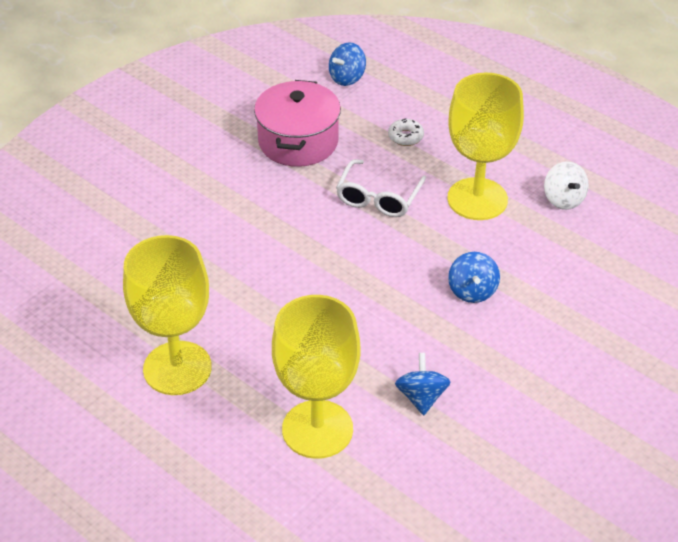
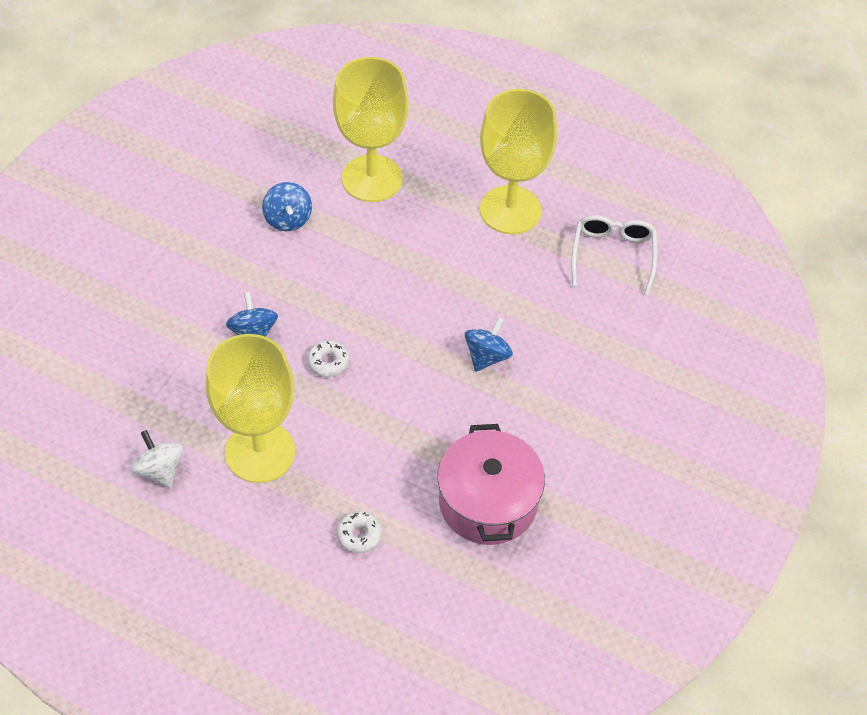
camera: 165 degrees right, 10 degrees up
(347, 78) = (458, 631): blue spinning top -> blue spinning top (487, 356)
(378, 198) = (372, 433): white glasses -> white glasses (613, 255)
(405, 256) = (328, 362): none -> white donut

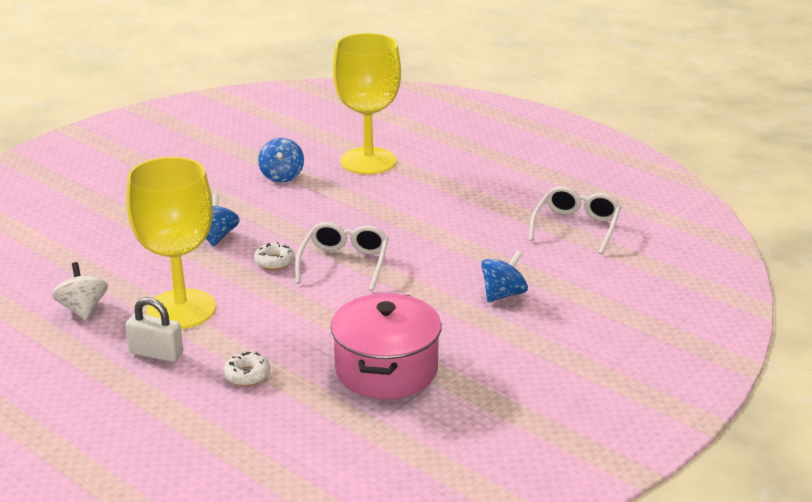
camera: 15 degrees right, 25 degrees down
(260, 521) = (156, 353): none -> white padlock
(399, 352) = (344, 263): none -> white glasses
(487, 356) = (427, 275): blue spinning top -> blue spinning top (503, 294)
(510, 210) = (488, 191): yellow goblet -> none

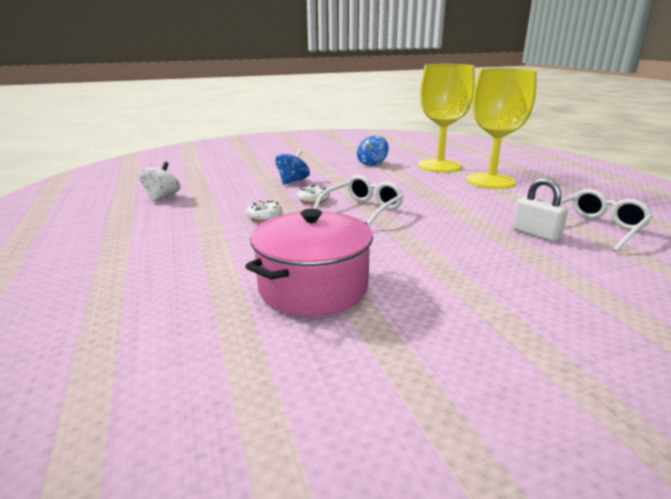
camera: 30 degrees right, 5 degrees down
(156, 353) = (162, 229): white padlock -> white padlock (536, 234)
(181, 309) = (217, 210): yellow goblet -> yellow goblet (491, 181)
(247, 375) = (198, 259): white donut -> white donut (264, 216)
(503, 294) = (484, 259): blue spinning top -> none

